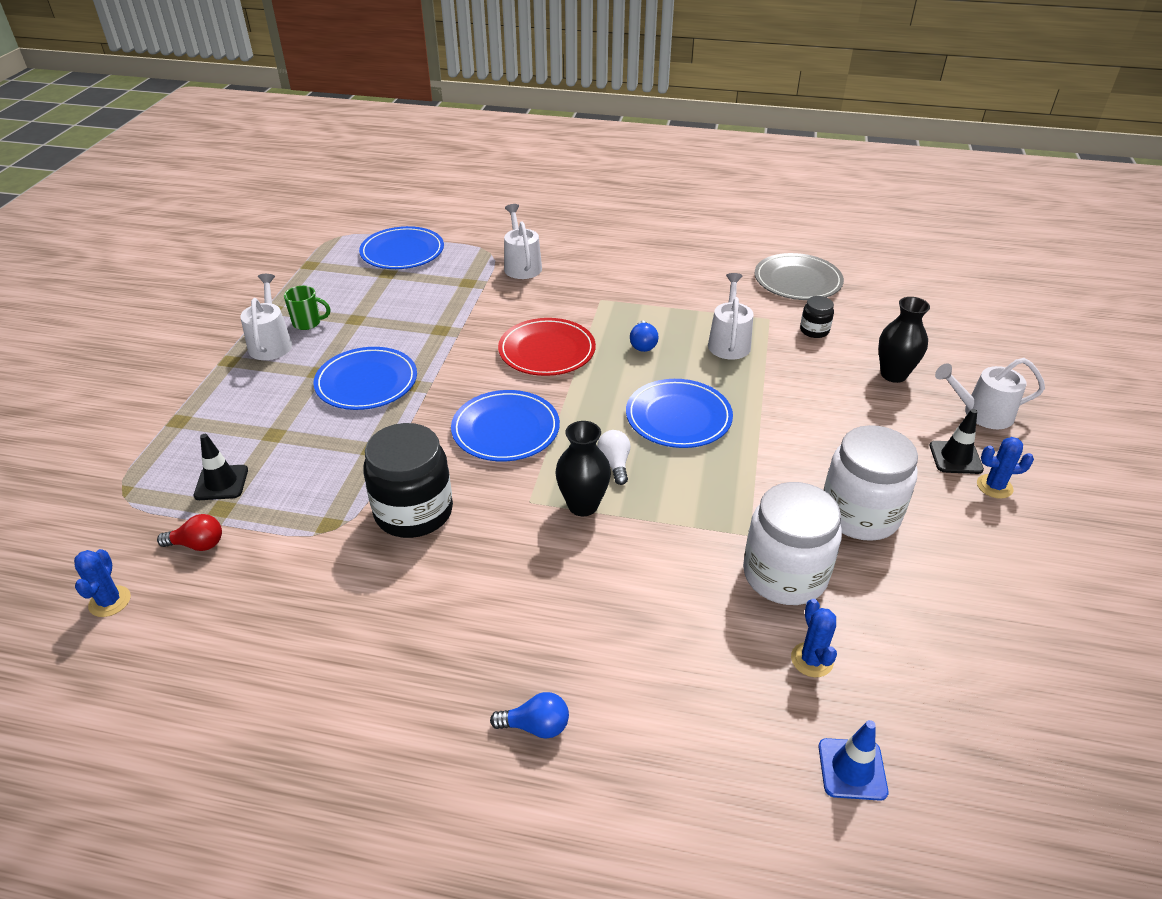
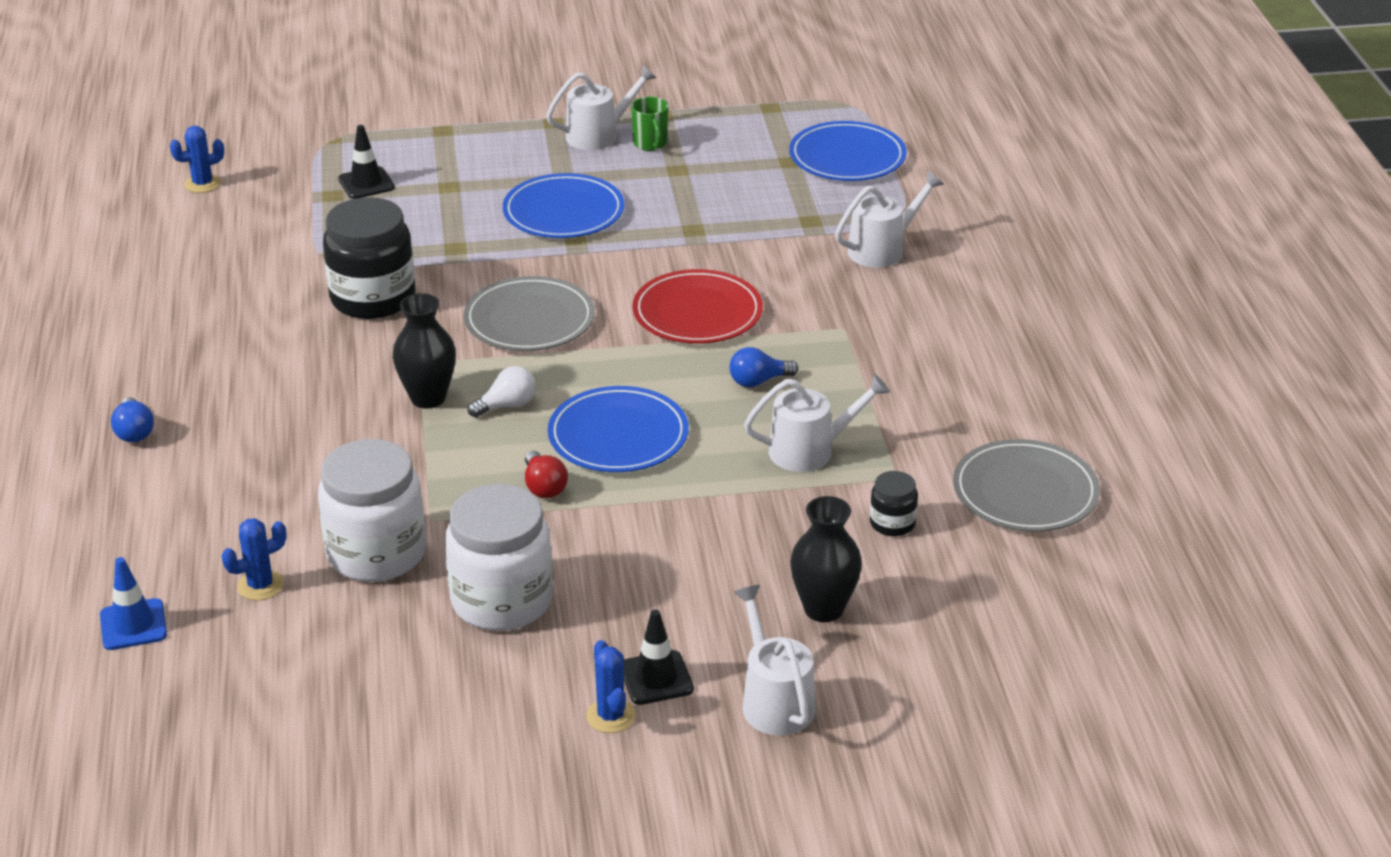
camera: 70 degrees right, 5 degrees down
(198, 544) = (282, 200): red light bulb -> red light bulb (544, 487)
(505, 429) = (529, 320): blue plate -> grey plate

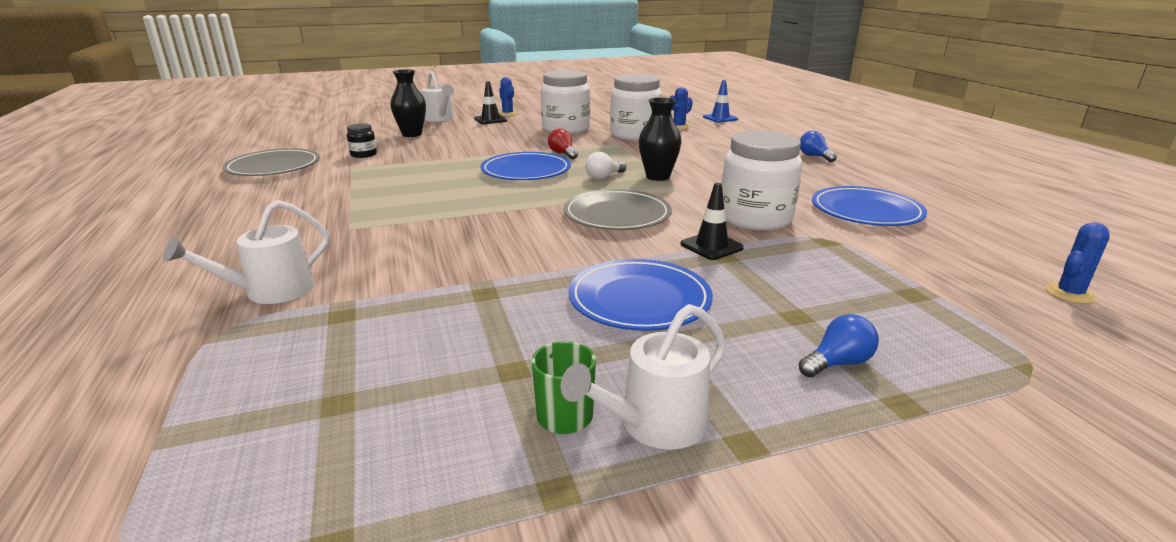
camera: 170 degrees right, 10 degrees down
(366, 183) = (896, 311): black traffic cone -> black traffic cone (711, 246)
(373, 298) = (755, 218): black jar -> white jar
(697, 313) = (477, 228): red plate -> none
(758, 381) = (430, 197): blue light bulb -> blue light bulb (837, 363)
(810, 450) = (402, 173): white watering can -> none
(847, 157) = (234, 424): blue plate -> blue plate (866, 211)

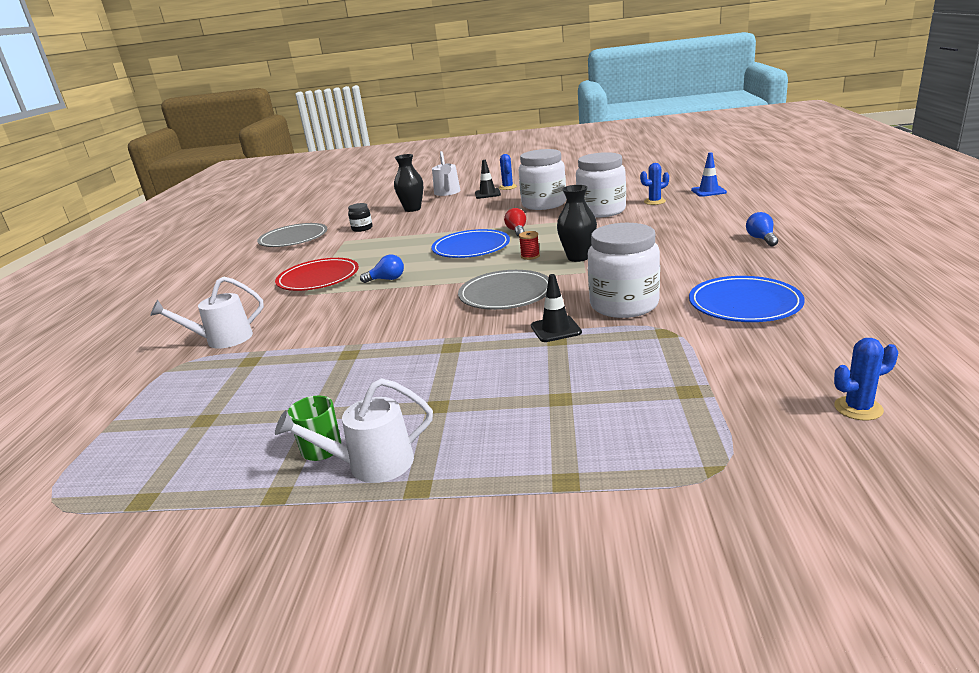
camera: 25 degrees right, 0 degrees up
(354, 209) = (318, 278): none -> red plate
(604, 177) = (530, 256): white light bulb -> red spool
(639, 299) = (451, 371): blue plate -> none
(837, 363) = (550, 441): blue light bulb -> blue light bulb (387, 279)

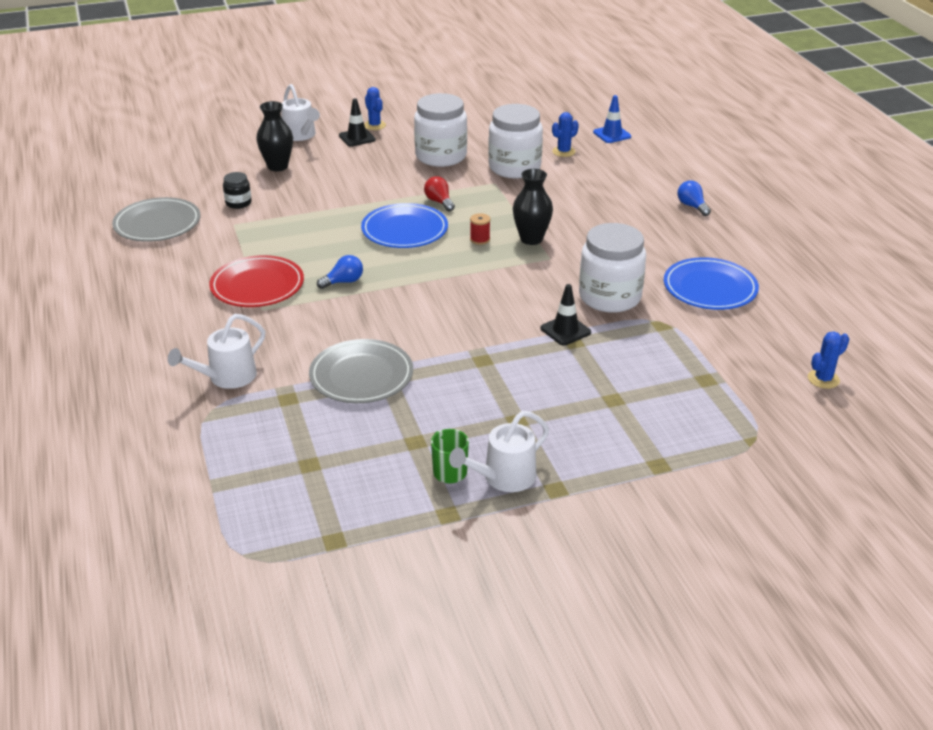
camera: 25 degrees left, 10 degrees up
(505, 294) = (490, 293): grey plate -> grey plate (361, 375)

